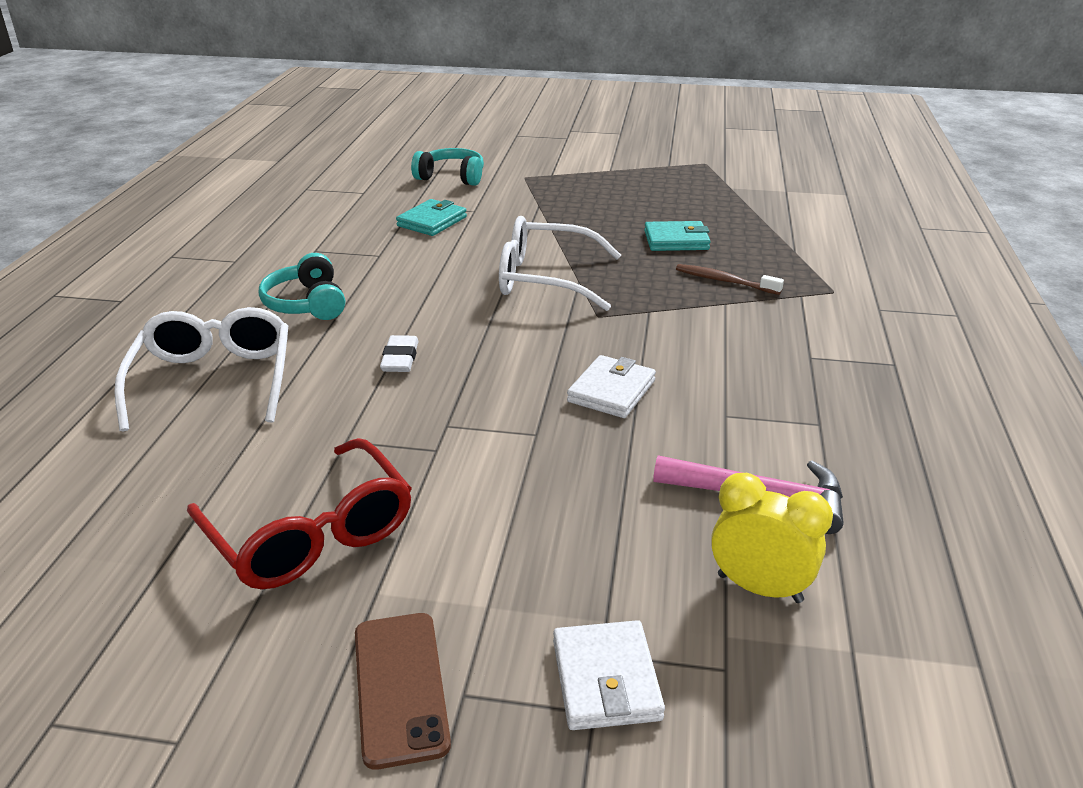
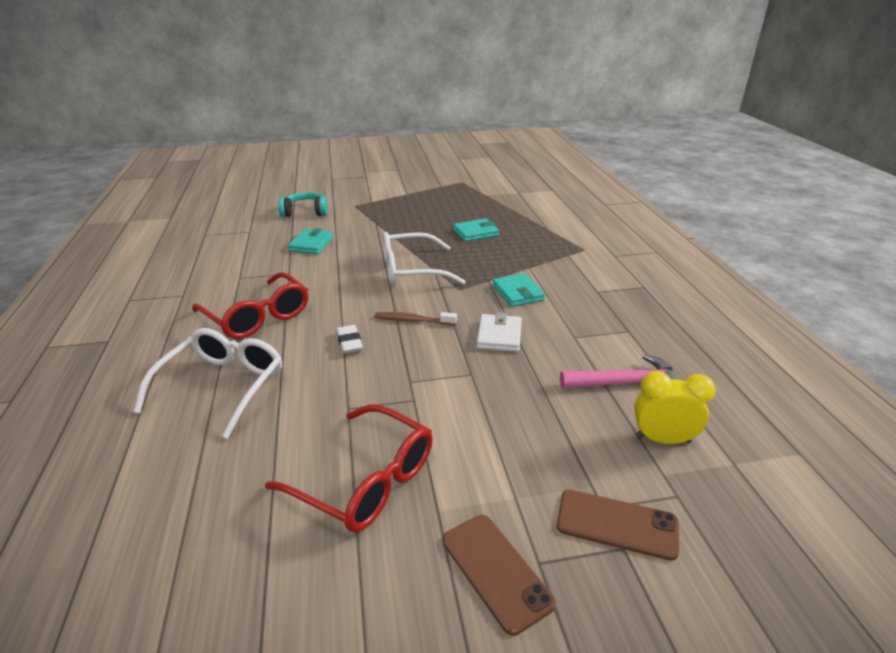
camera: 20 degrees left, 0 degrees up
(214, 380) = (222, 386): white glasses -> white glasses turned 45 degrees clockwise
(306, 304) = (257, 316): turquoise headphones -> red glasses
(606, 680) = (617, 524): white wallet -> brown phone
(681, 337) = (517, 293): none -> turquoise wallet
(724, 281) = (520, 253): brown toothbrush -> brown toothbrush (413, 320)

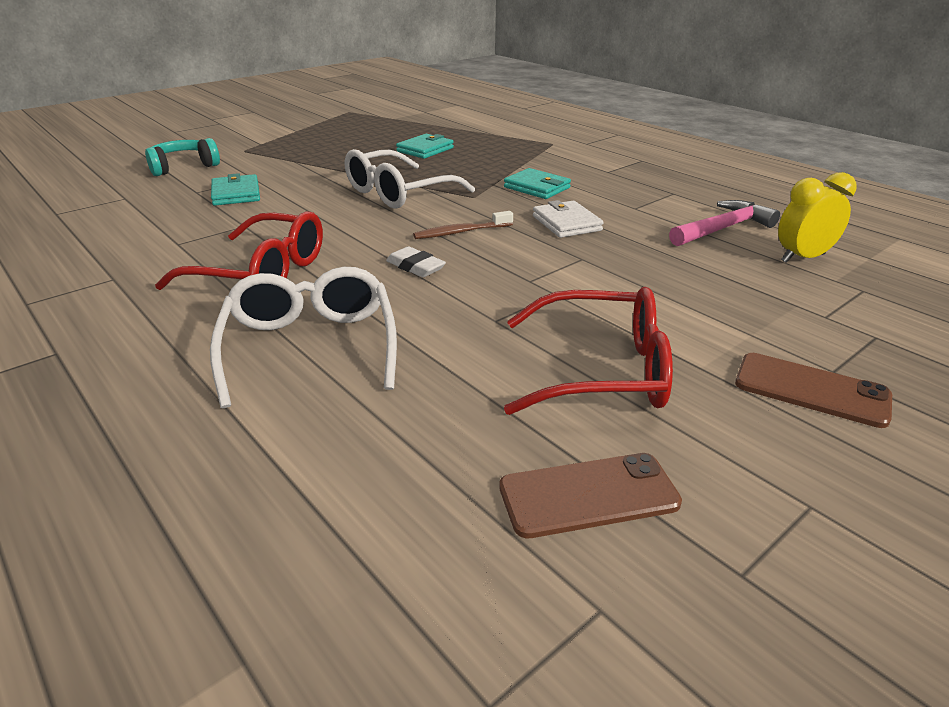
camera: 30 degrees left, 0 degrees up
(617, 524) = (850, 323): brown phone -> brown phone (588, 495)

